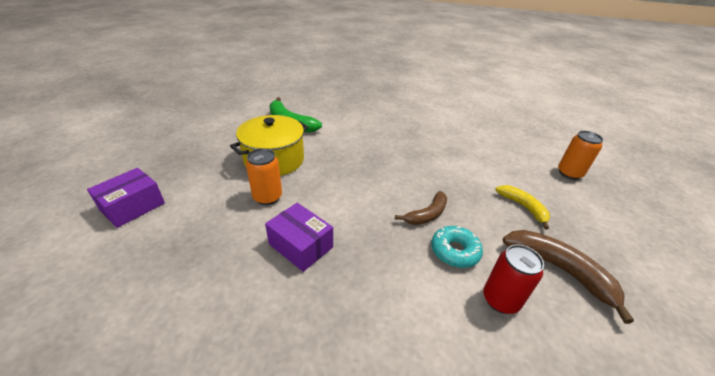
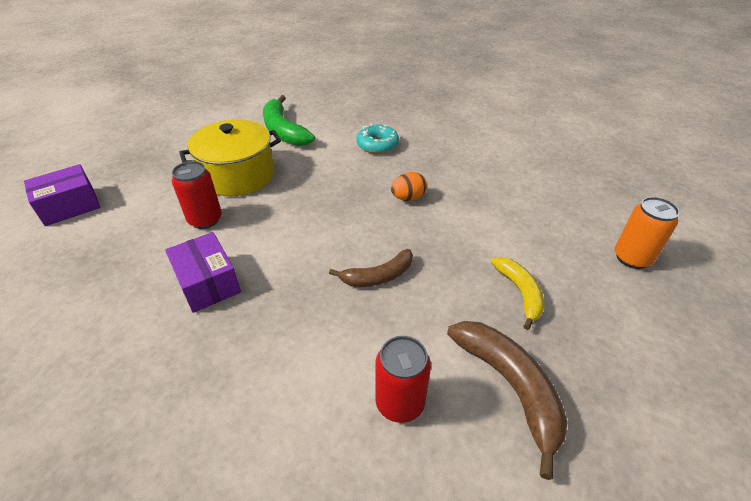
camera: 20 degrees right, 5 degrees up
(267, 197) = (205, 220): orange can -> red can
(411, 157) = (408, 198): none -> orange egg
(454, 251) = (382, 330): turquoise donut -> turquoise donut (377, 145)

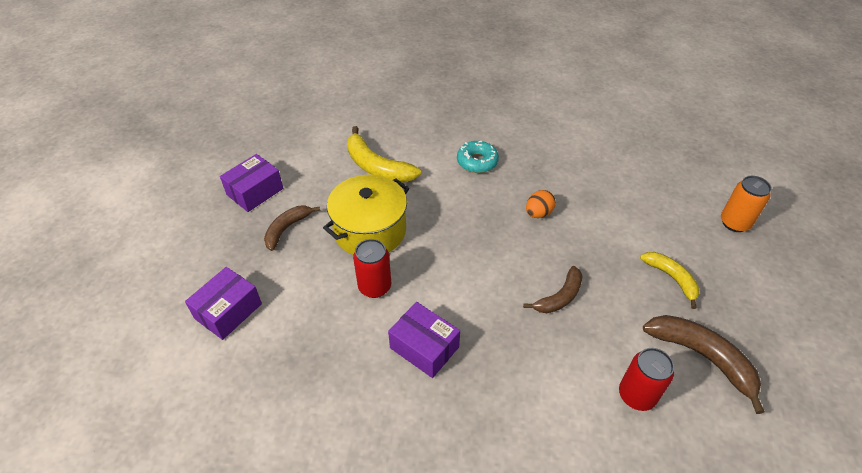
camera: 20 degrees left, 5 degrees up
(169, 127) = (255, 191): none -> purple box
(170, 158) = (287, 229): none -> brown banana
(283, 130) = (377, 167): green banana -> yellow banana

